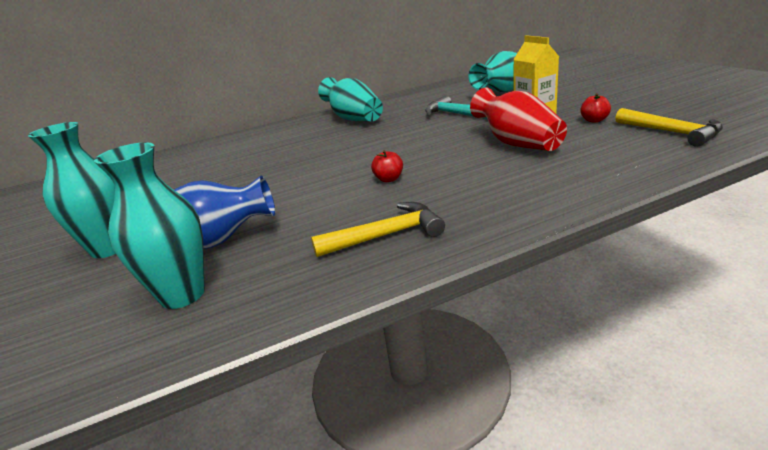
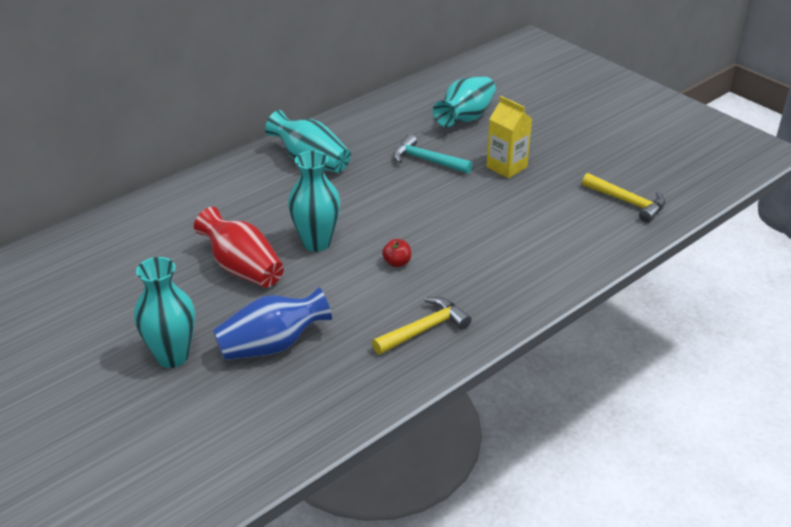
camera: 20 degrees left, 10 degrees up
(182, 295) = (288, 396): turquoise vase -> turquoise vase (316, 243)
(517, 143) = (500, 213): red vase -> red vase (242, 268)
(594, 120) = (563, 180): red apple -> none

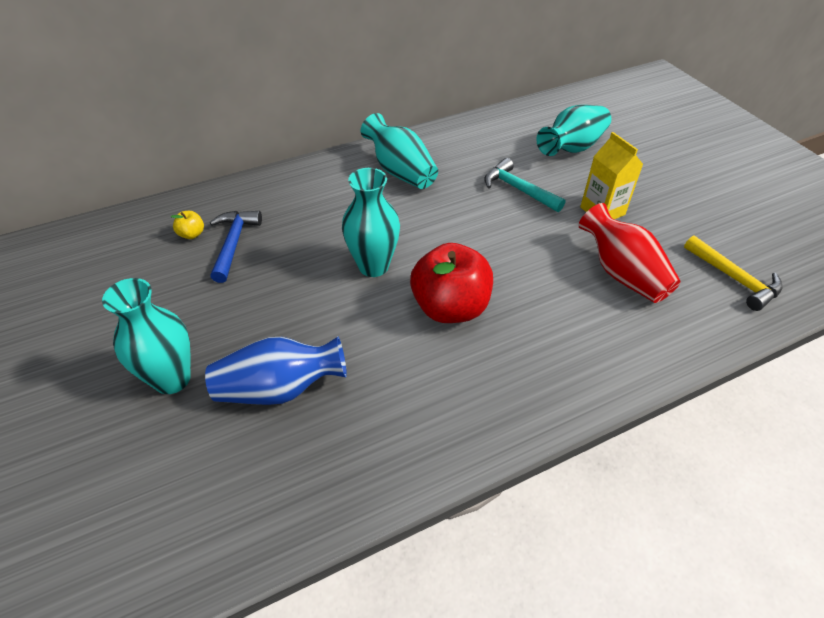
camera: 15 degrees right, 10 degrees up
(130, 245) = (192, 234): none -> yellow apple
(176, 246) = (234, 244): none -> blue hammer
(242, 268) = (287, 282): red vase -> red vase (622, 273)
(397, 263) = (450, 308): red apple -> red apple, size x2.46
(424, 329) = (454, 405): yellow hammer -> none

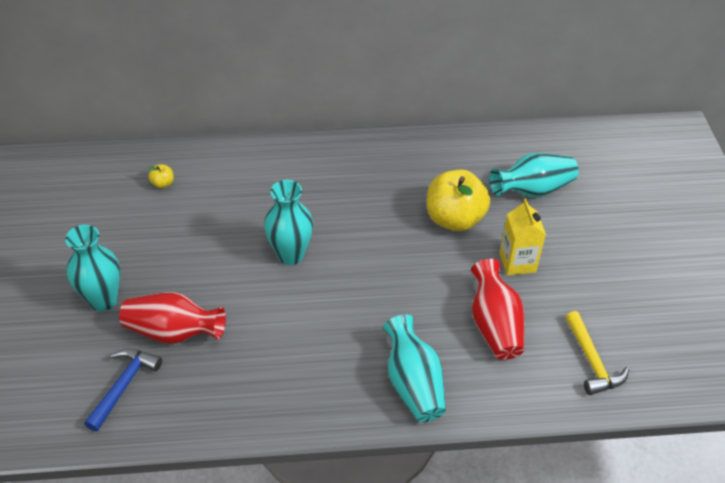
camera: 20 degrees right, 0 degrees up
(234, 244) = (191, 202): blue hammer -> blue hammer (124, 386)
(280, 389) = (173, 332): blue vase -> red vase
(400, 171) = (360, 171): turquoise vase -> turquoise vase (413, 384)
(450, 308) = (332, 310): red apple -> none
(518, 189) = (454, 219): turquoise hammer -> yellow apple

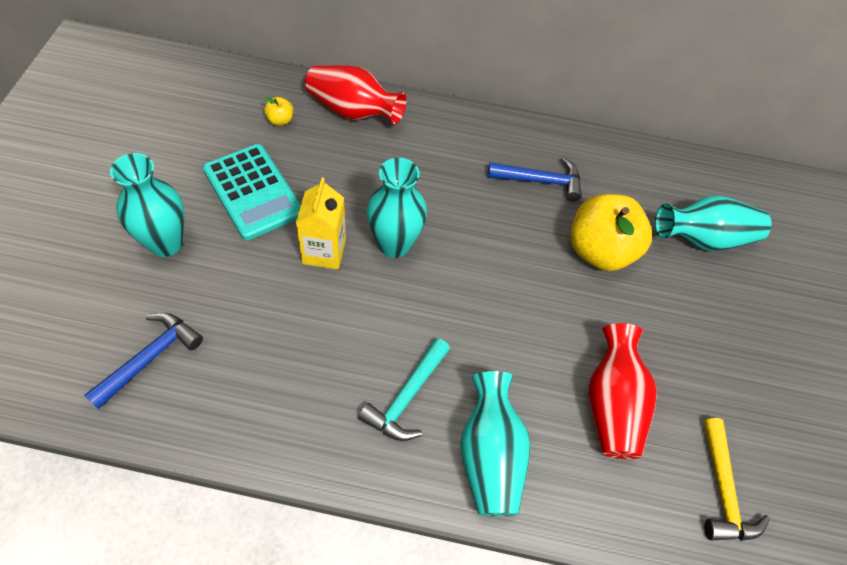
camera: 10 degrees right, 10 degrees up
(161, 244) = (253, 192): none -> turquoise calculator
(173, 332) = (230, 305): red vase -> red vase (353, 111)
(337, 361) = (406, 397): none -> turquoise hammer
(392, 179) = (540, 181): none -> blue hammer
(517, 262) = (661, 328): yellow carton -> yellow carton (324, 251)

